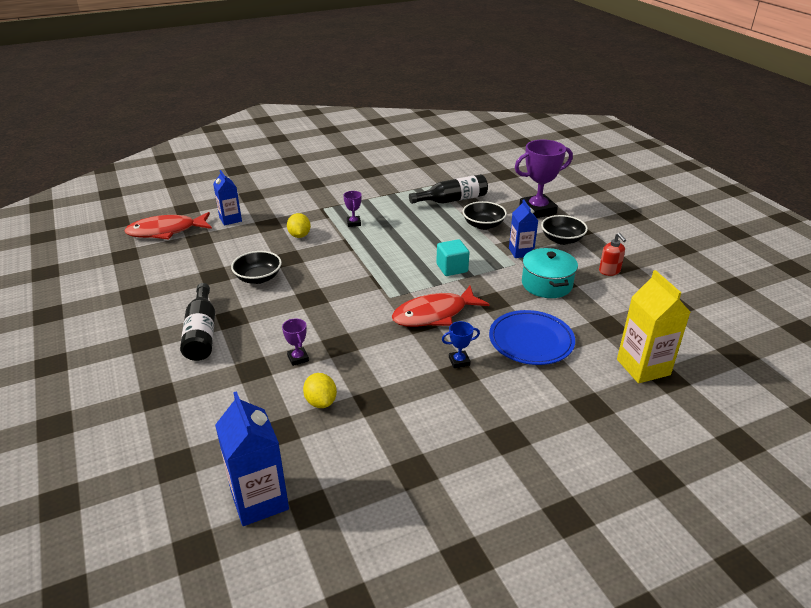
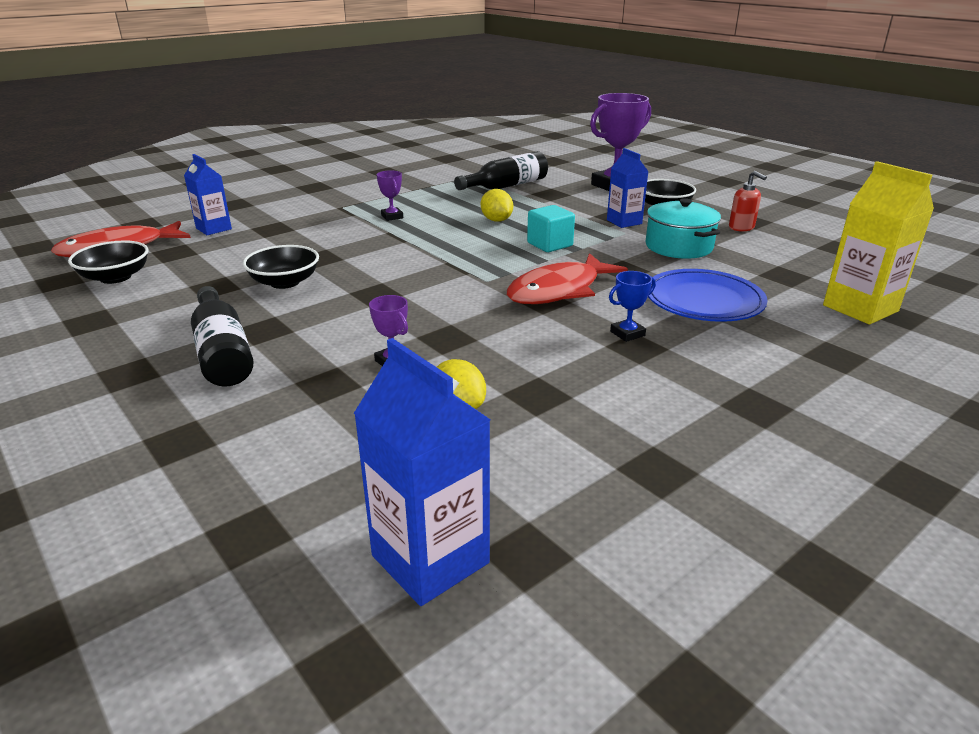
camera: 15 degrees left, 5 degrees down
(299, 235) = (323, 235): yellow lemon -> yellow lemon (496, 220)
(483, 225) = (560, 203): black bowl -> black bowl (115, 277)

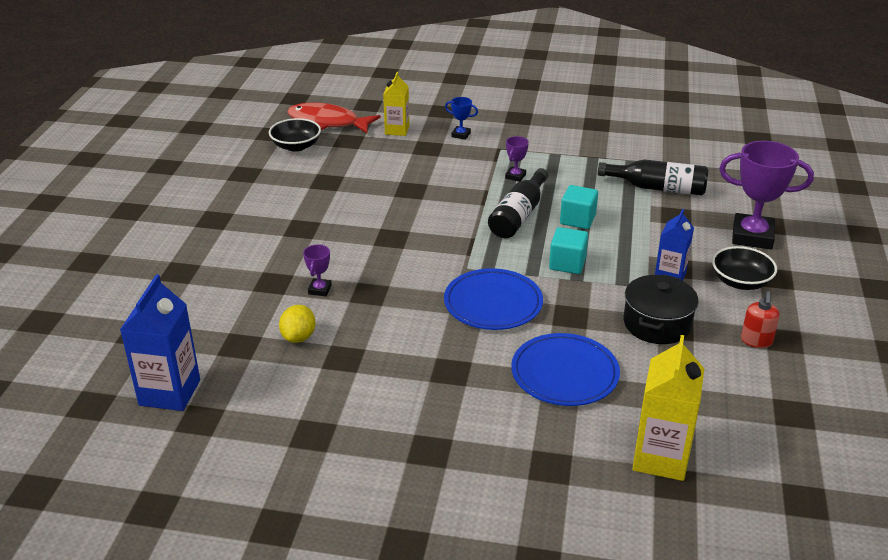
camera: 50 degrees right, 5 degrees up
(214, 229) = (397, 130): blue carton -> yellow carton
(222, 352) = (264, 232): black bottle -> black bottle (518, 215)
(285, 282) = (363, 199): black bowl -> none
(496, 220) = (577, 220): yellow lemon -> turquoise cube
(559, 290) = (493, 303): red fish -> blue plate
(627, 333) = (465, 359): blue trophy -> blue trophy (461, 135)
(678, 246) = (657, 324): turquoise pot -> black pot

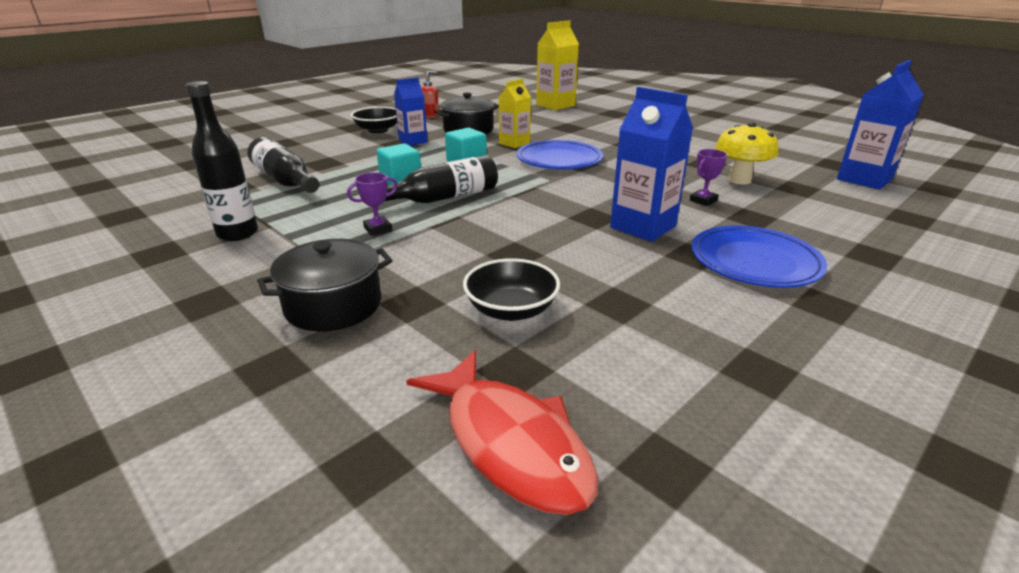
camera: 145 degrees left, 5 degrees down
(296, 146) = (626, 399): black bowl -> black bowl (511, 310)
(298, 337) = (739, 180): yellow lemon -> yellow mushroom
(349, 241) = (643, 227): none -> blue carton
(397, 130) = (407, 357): yellow carton -> yellow carton (514, 143)
(461, 135) = (333, 305): blue trophy -> black pot
(564, 374) = (559, 129): blue plate -> blue plate (755, 261)
(585, 145) = (237, 233): none -> black bottle
(752, 236) = (310, 142): purple trophy -> none

